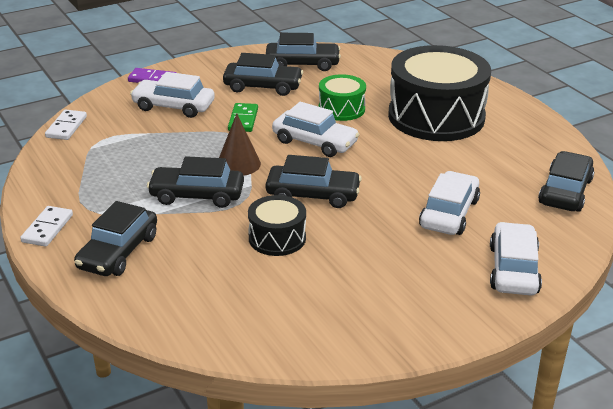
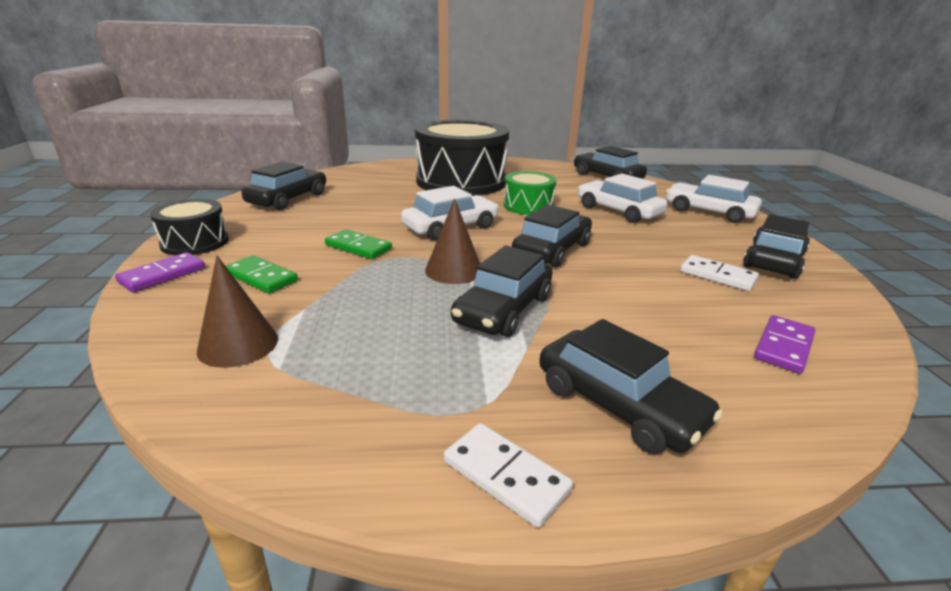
camera: 65 degrees left, 5 degrees down
(66, 127) = (173, 378): white domino -> white domino (717, 276)
(102, 130) = (238, 344): none -> brown cone
(173, 106) = (261, 277): white car -> green domino
(228, 313) = (783, 346): none -> purple domino
(263, 86) = (302, 223): black car -> black car (774, 260)
(277, 238) = (628, 284): black drum -> black drum (195, 242)
(341, 109) = (402, 205): green drum -> green drum (528, 206)

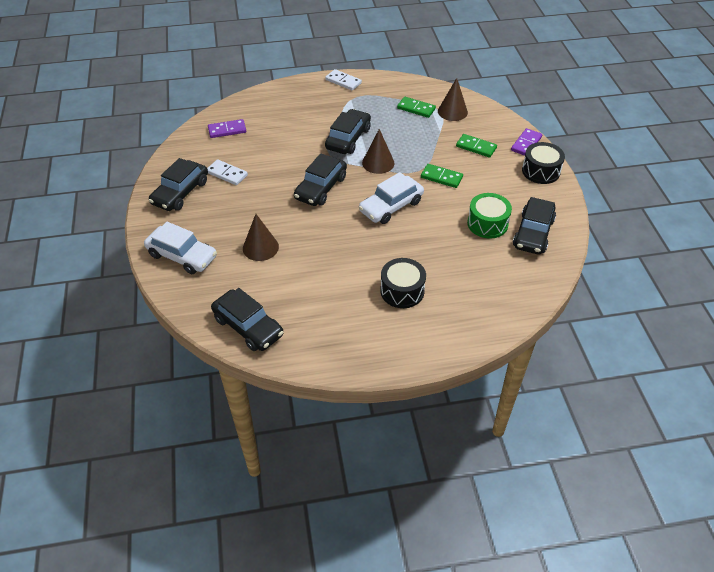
camera: 175 degrees right, 20 degrees up
(321, 359) = (416, 108): none -> green domino
(461, 181) = (402, 291): black drum -> black drum, size x0.49
(528, 206) = (335, 247): green drum -> green drum (487, 224)
(618, 211) = (260, 247): white car -> brown cone
(618, 404) = (305, 102): black car -> none
(783, 346) = (227, 130): purple domino -> purple domino turned 45 degrees clockwise

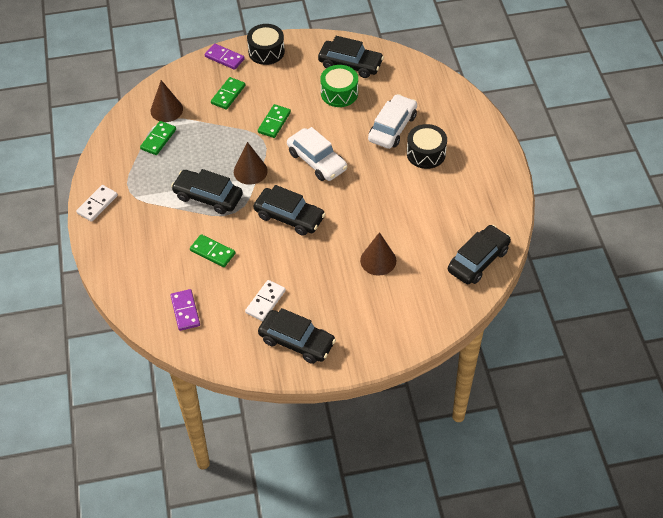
camera: 90 degrees left, 5 degrees up
(182, 256) = (393, 325): white car -> white car (392, 128)
(286, 143) = (212, 252): none -> green domino

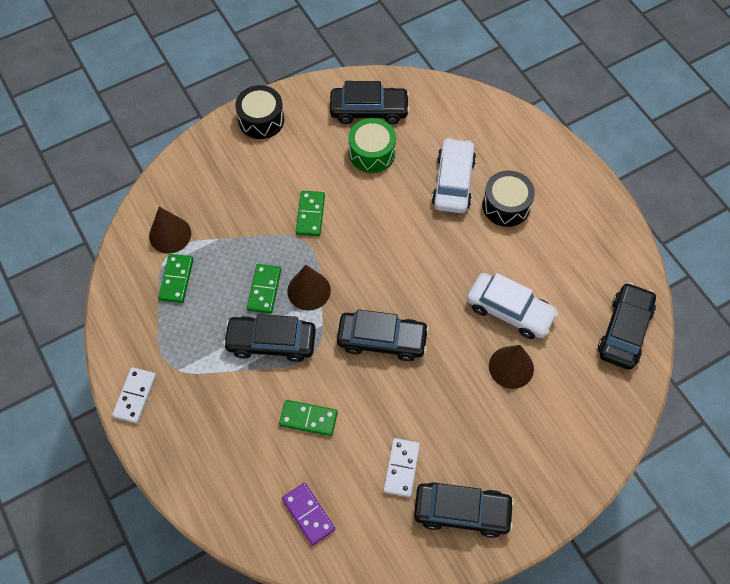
camera: 20 degrees left, 10 degrees up
(224, 58) = (213, 142): purple domino -> none
(228, 94) = (238, 192): green domino -> green domino (264, 290)
(317, 161) = (383, 253): white car -> white car (509, 311)

